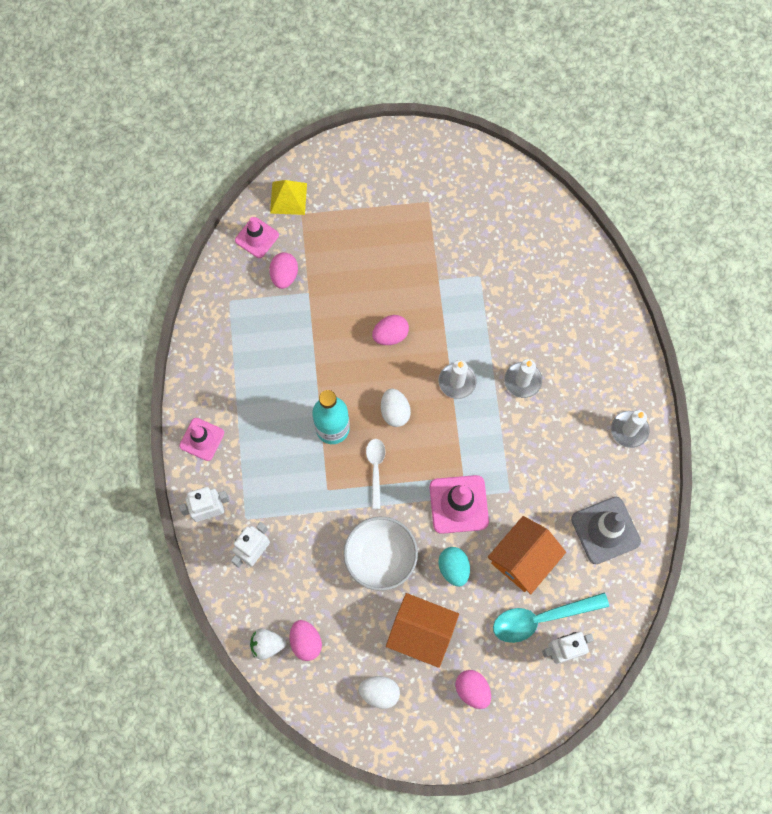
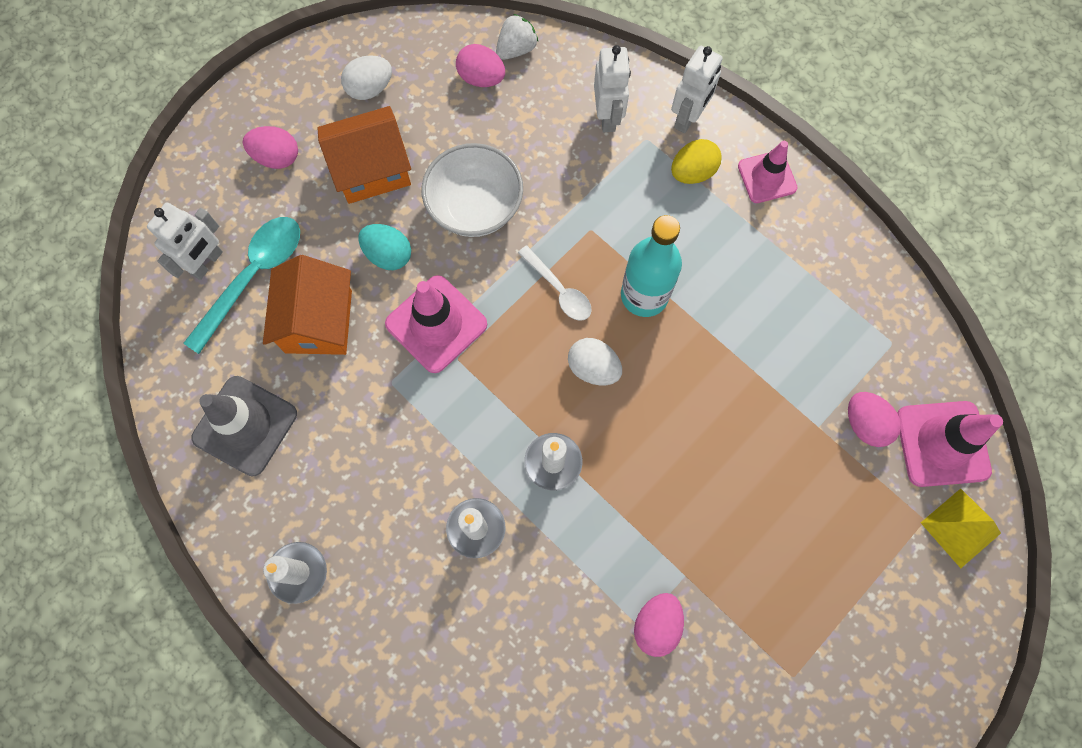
camera: 140 degrees right, 0 degrees up
(239, 476) = (692, 172): none -> yellow egg
(257, 238) = (942, 443): pink traffic cone -> pink traffic cone, size x1.52
(390, 335) = (678, 454): pink egg -> pink egg (656, 624)

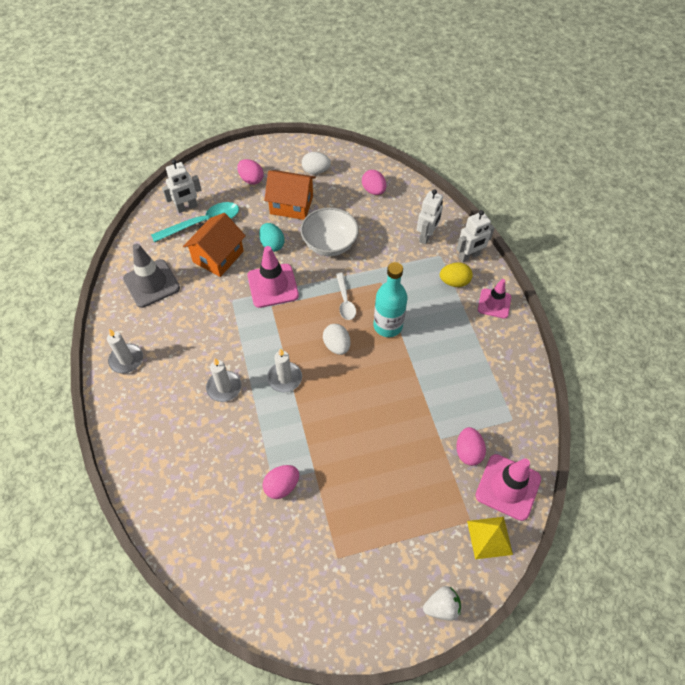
camera: 30 degrees right, 15 degrees down
(516, 49) = (400, 186): white strawberry -> white strawberry (441, 606)

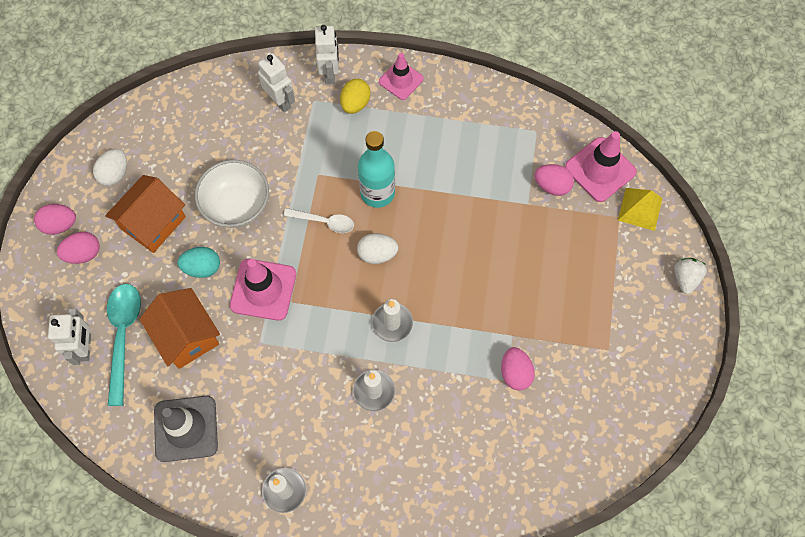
camera: 65 degrees left, 10 degrees up
(373, 190) = (183, 125): pink egg -> pink egg (60, 225)

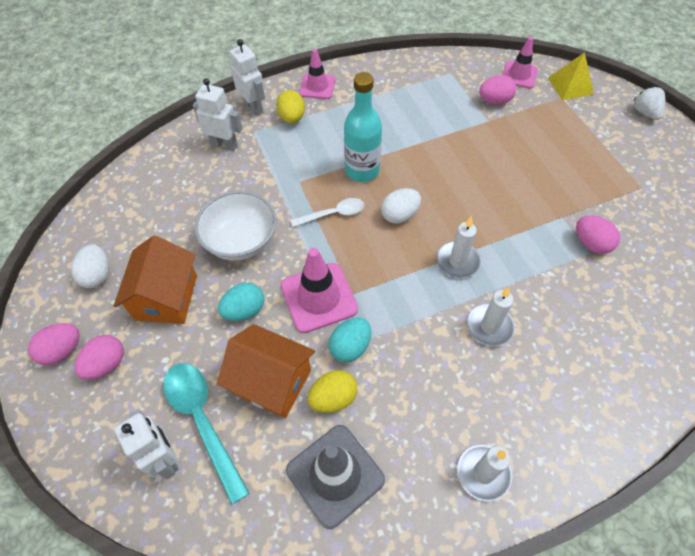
camera: 30 degrees left, 10 degrees down
(221, 374) = (333, 398): none -> yellow egg
(259, 343) = (350, 347): none -> turquoise egg
(600, 169) = (519, 75): pink traffic cone -> pink traffic cone, size x0.66

